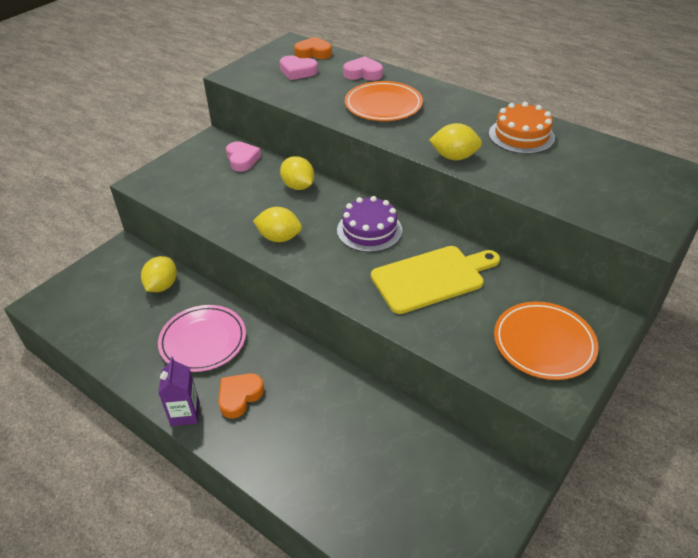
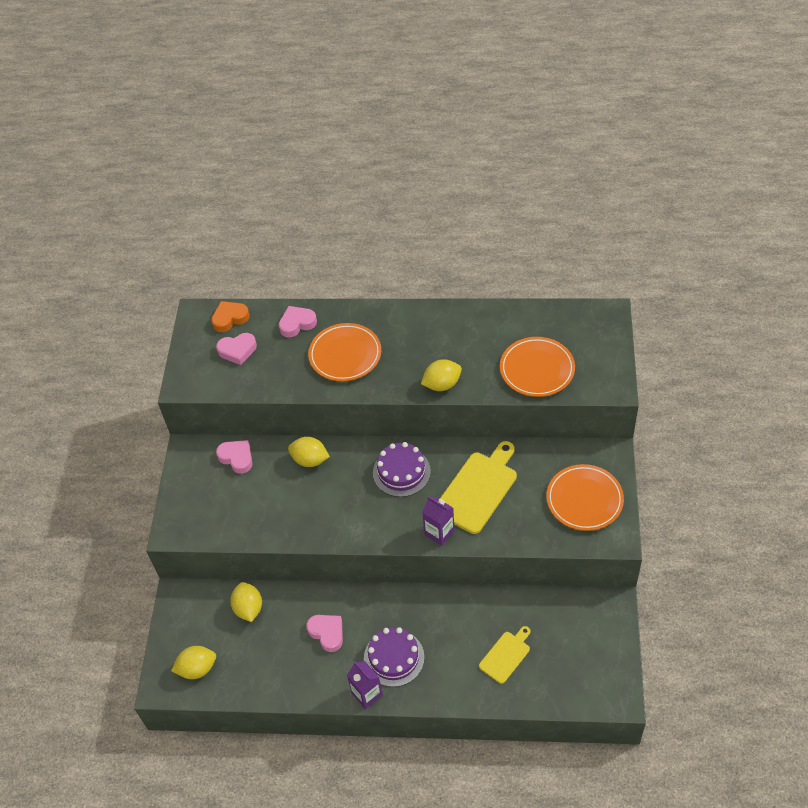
camera: 30 degrees left, 10 degrees up
(203, 341) = (327, 633): pink plate -> pink heart
(239, 397) = (394, 657): orange heart -> purple cake
(279, 238) = (339, 519): yellow lemon -> yellow lemon (197, 668)
(350, 464) = (506, 655): none -> yellow cutting board
(360, 294) = (439, 532): none -> purple carton
(521, 135) = (474, 334): orange cake -> none
(566, 184) = (537, 369): none -> orange plate

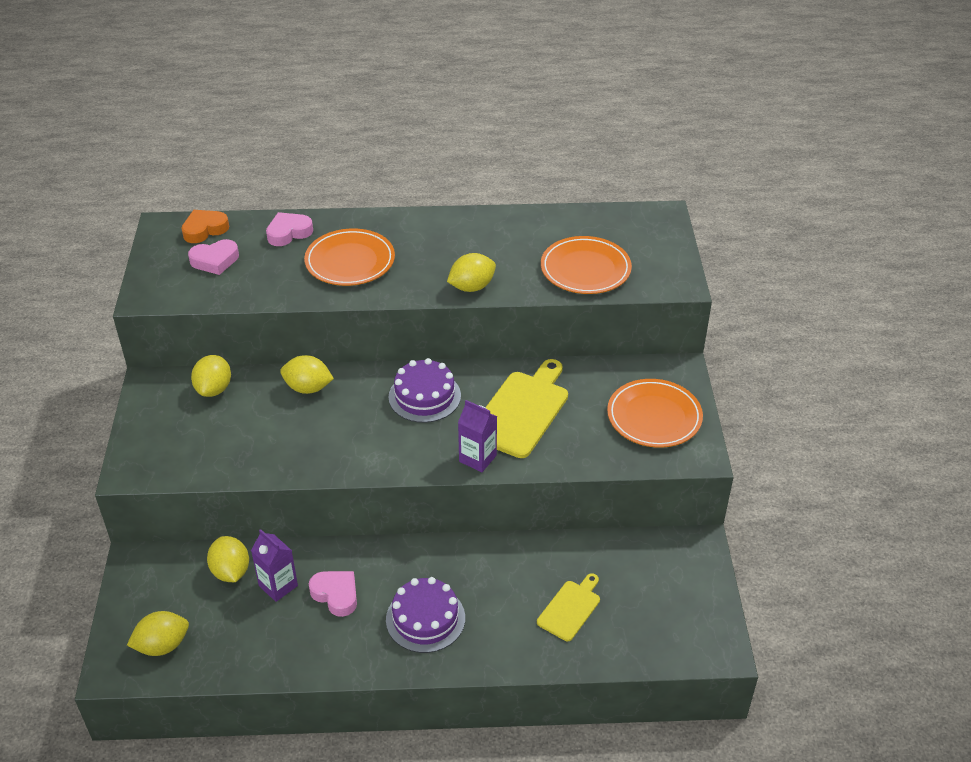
camera: 10 degrees left, 10 degrees down
(237, 458) = (214, 389): pink heart -> yellow lemon
(367, 694) = (392, 663): purple carton -> purple carton (278, 586)

